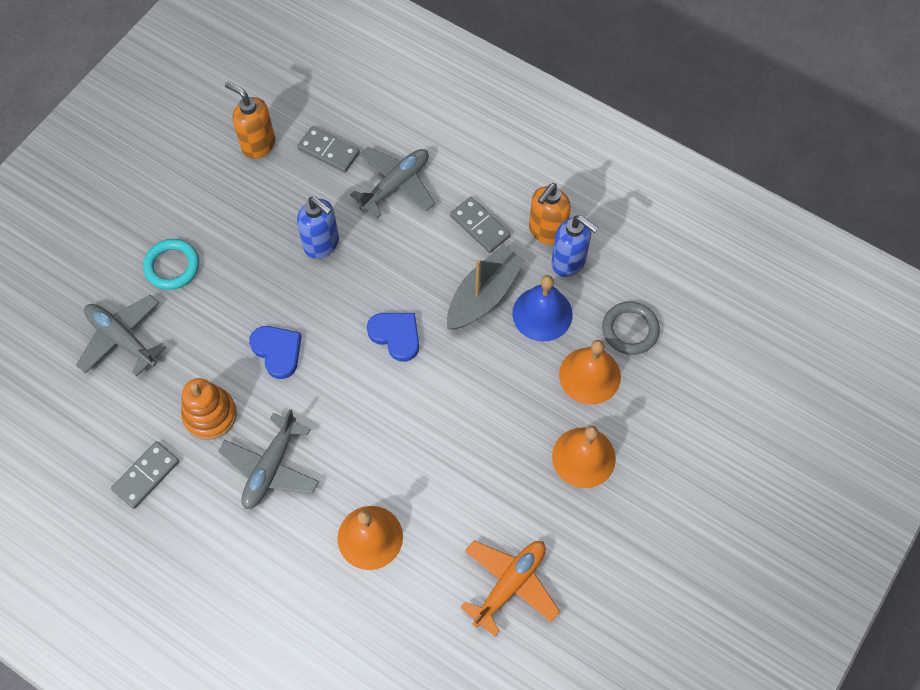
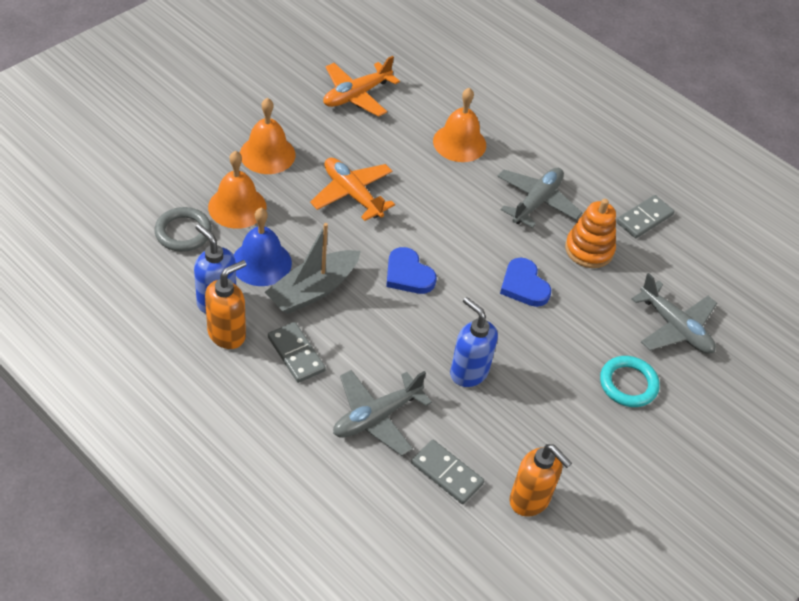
camera: 175 degrees left, 15 degrees down
(476, 424) = (352, 194): none -> orange plane

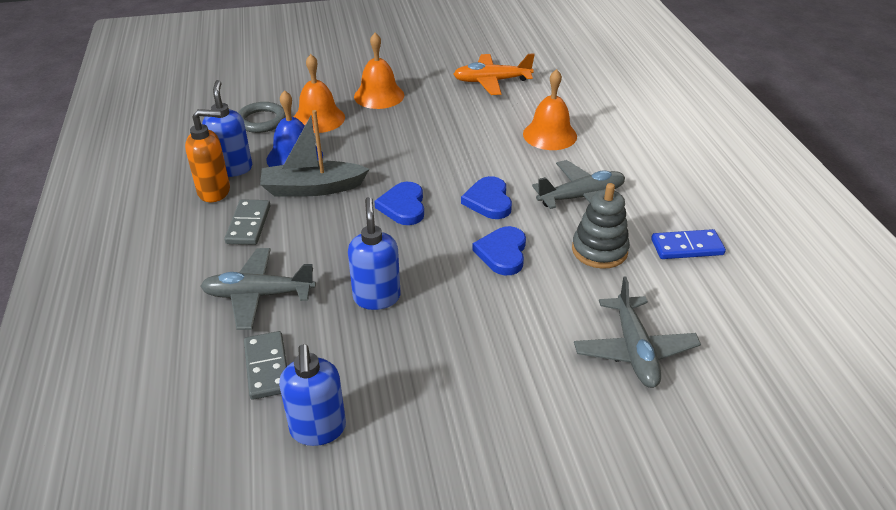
camera: 40 degrees right, 10 degrees down
(352, 194) = (417, 139): orange plane -> none
(470, 238) = (488, 201): none -> blue heart
(530, 500) = (318, 429): orange soap dispenser -> blue soap dispenser
(589, 250) = (599, 250): orange stacking toy -> grey stacking toy
(628, 384) = (529, 377): turquoise ring -> none
(644, 218) = (687, 247): grey domino -> blue domino

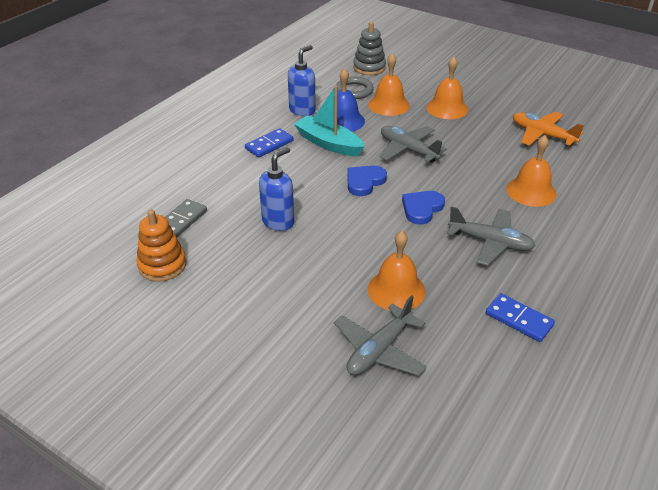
camera: 45 degrees right, 0 degrees up
(215, 191) = (276, 118): orange soap dispenser -> none
(248, 224) = (269, 145): grey domino -> blue domino
(258, 295) = (224, 184): grey plane -> grey plane (408, 150)
(312, 188) = (328, 143): grey boat -> turquoise boat
(318, 429) = (162, 265): blue soap dispenser -> orange stacking toy
(502, 253) = (383, 243): blue heart -> none
(572, 288) = (396, 290): none -> orange bell
(599, 250) = (450, 281): grey stacking toy -> grey stacking toy (369, 68)

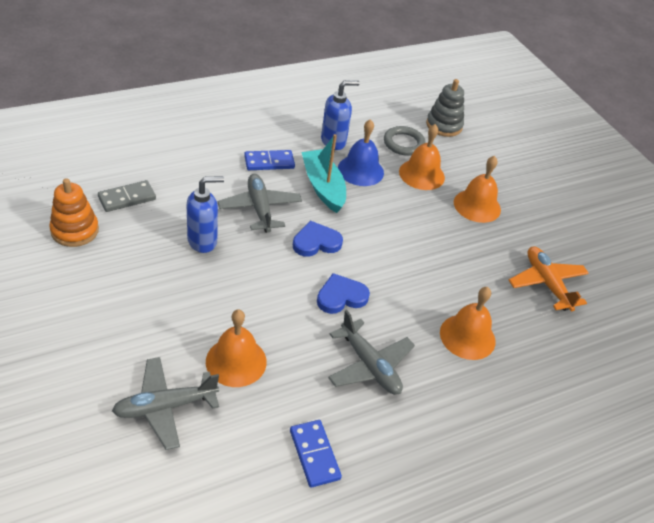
camera: 25 degrees right, 5 degrees up
(408, 150) = (391, 231): grey plane -> grey plane (260, 209)

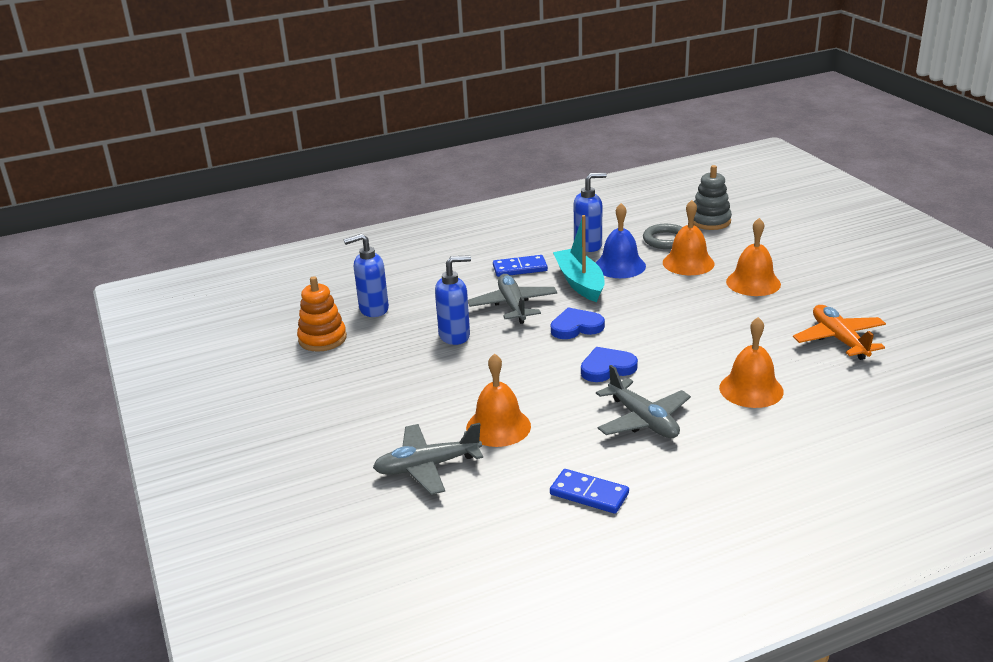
camera: 10 degrees right, 15 degrees down
(127, 198) = (373, 309): grey domino -> blue soap dispenser
(314, 454) = (589, 494): blue domino -> blue domino turned 45 degrees counterclockwise

